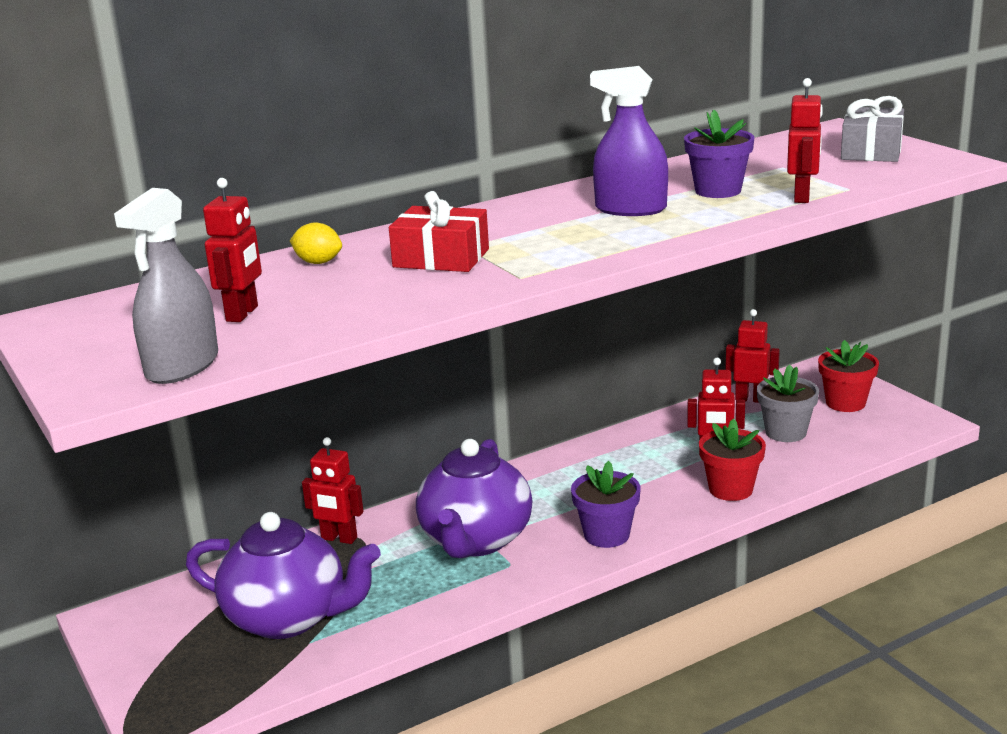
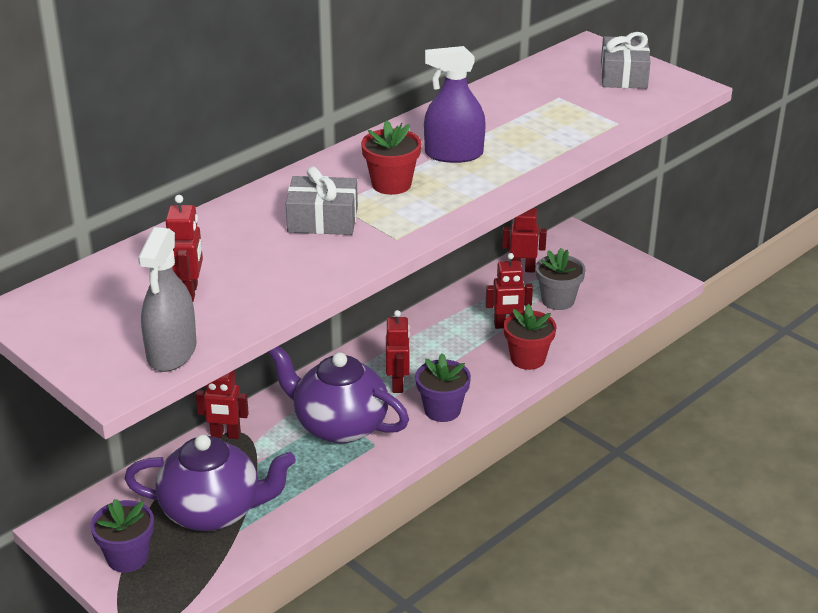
camera: 15 degrees left, 10 degrees up
(318, 262) = (221, 230): yellow lemon -> none
(441, 258) = (322, 220): red gift -> grey gift
(475, 540) = (339, 425): purple teapot -> purple teapot turned 120 degrees clockwise
(718, 191) = (516, 129): purple flower pot -> purple flower pot (127, 557)
(802, 197) = (585, 135): red robot -> red robot (398, 384)
(845, 403) = (598, 267): red flower pot -> red flower pot (391, 184)

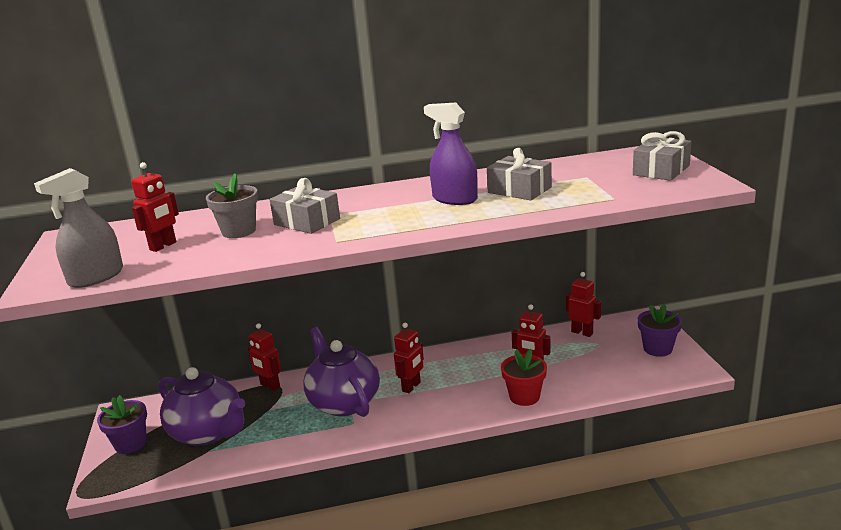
camera: 35 degrees right, 10 degrees down
(391, 184) = (384, 209): red flower pot -> none
(442, 410) = (423, 414): purple flower pot -> purple flower pot (657, 349)
(509, 128) = (519, 190): none -> grey gift
(558, 300) = (589, 361): grey flower pot -> grey flower pot (239, 231)

